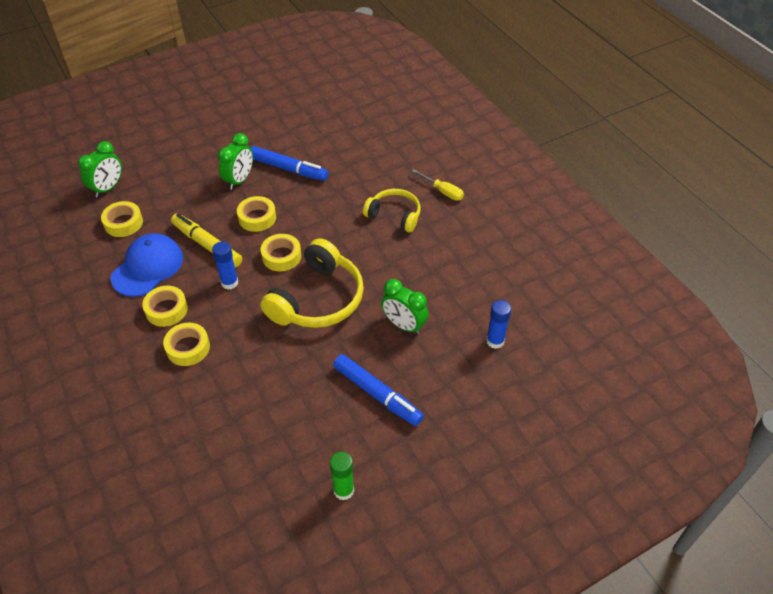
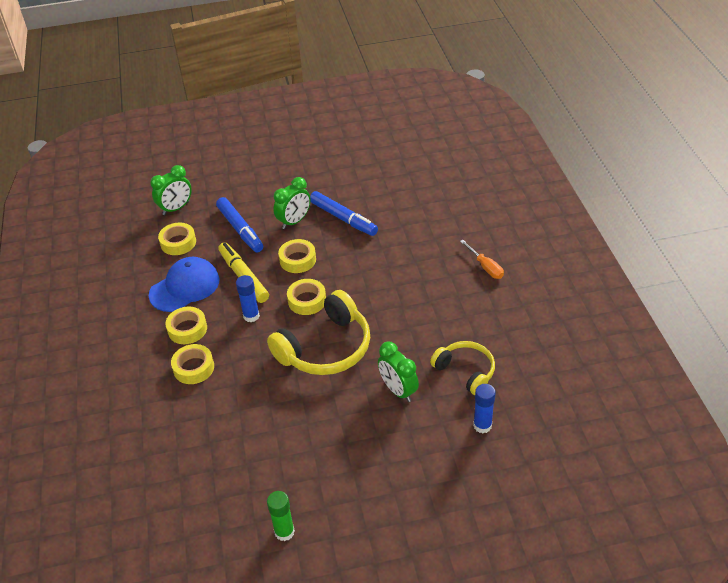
camera: 20 degrees right, 5 degrees down
(377, 394) = (348, 450): blue marker -> blue marker (240, 229)
(394, 215) = (428, 282): yellow headphones -> yellow headphones (465, 371)
(443, 191) = (485, 267): yellow screwdriver -> orange screwdriver

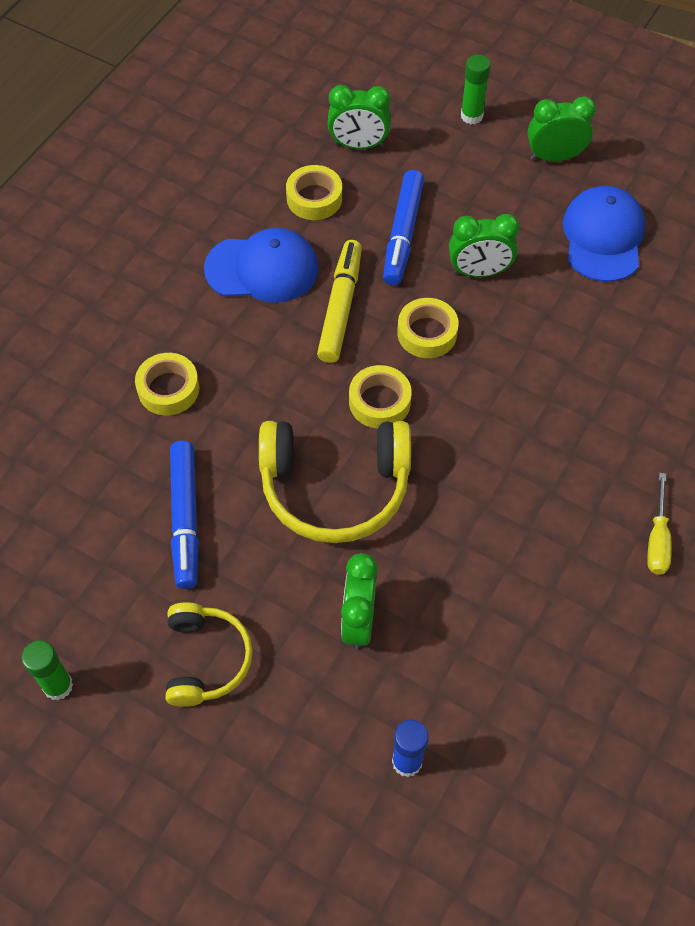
camera: 40 degrees right, 15 degrees up
(187, 329) = (211, 330): yellow tape -> none
(219, 165) = (471, 116): none -> green glue stick
(251, 316) = (296, 370): blue glue stick -> none
(277, 158) = (554, 157): none -> green clock
(334, 174) = (603, 237): none -> blue cap
(343, 218) = (545, 315): blue marker -> blue marker (185, 518)
(465, 371) = (466, 668): yellow headphones -> yellow headphones (206, 659)
(485, 267) = (657, 539): orange screwdriver -> yellow screwdriver

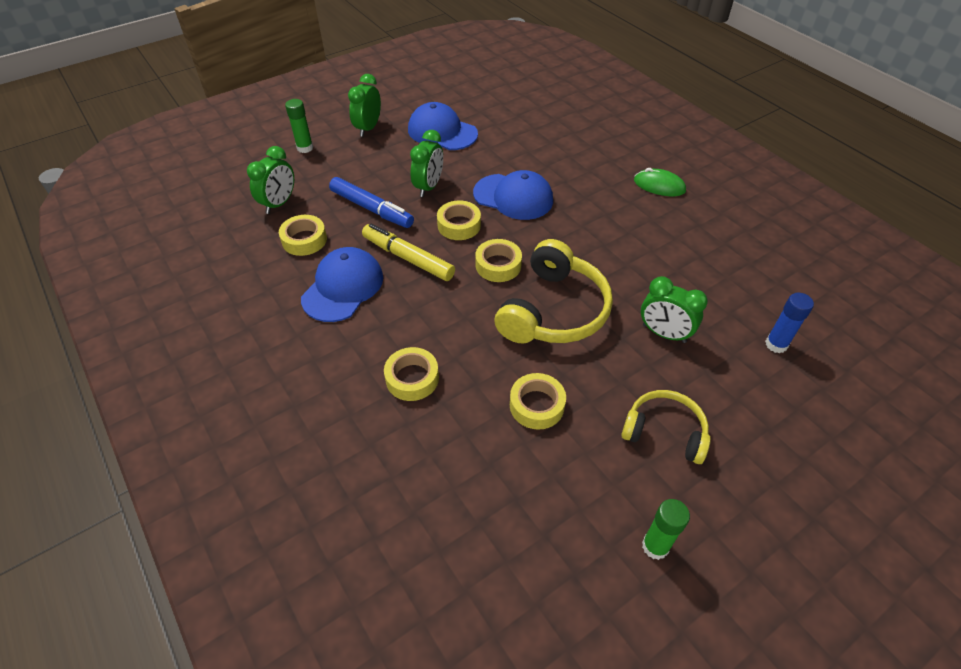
camera: 65 degrees left, 10 degrees down
(185, 518) = (536, 405): blue marker -> yellow tape
(517, 370) = (513, 197): none -> blue cap
(657, 539) = (659, 186): yellow screwdriver -> green mouse

